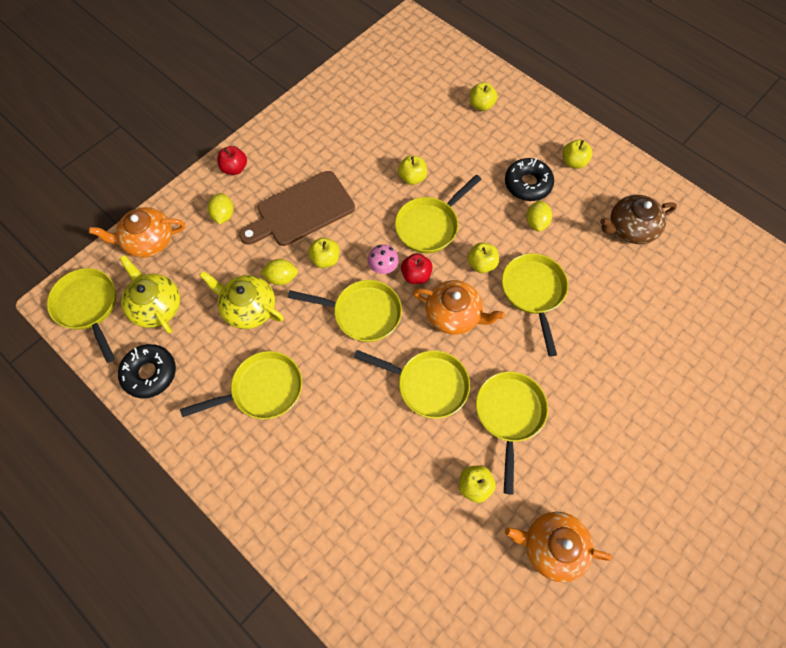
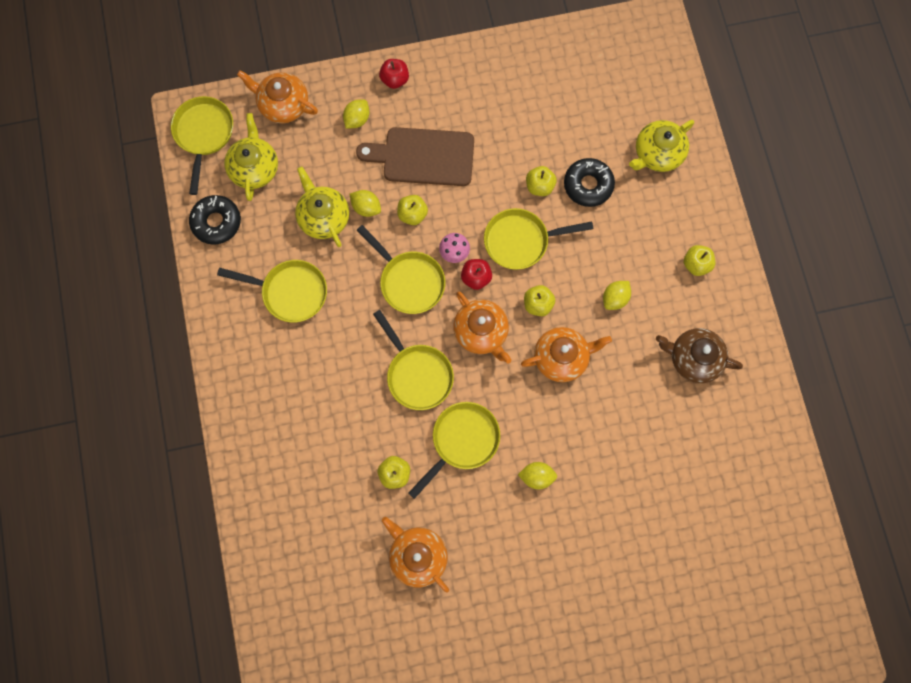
camera: 35 degrees right, 10 degrees up
(481, 105) = (657, 153): yellow apple -> yellow teapot
(527, 184) = (636, 258): black donut -> black donut (588, 185)
(533, 292) = (561, 357): yellow pan -> orange teapot
(593, 401) = (536, 476): none -> yellow lemon

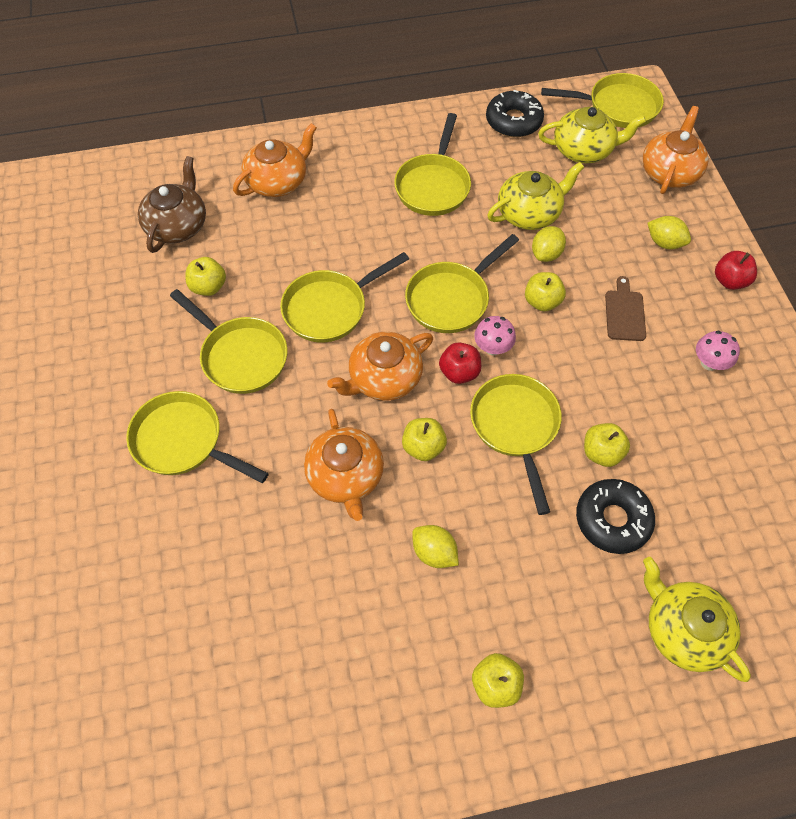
camera: 90 degrees right, 15 degrees down
(417, 555) = (107, 310): orange teapot -> orange teapot (278, 181)
(423, 157) = (624, 313): brown cutting board -> brown cutting board, size x0.49
(467, 106) = (709, 363): none -> pink mushroom
(536, 476) = (183, 441): yellow lemon -> yellow pan
(693, 358) = (337, 670): brown teapot -> brown teapot (178, 225)

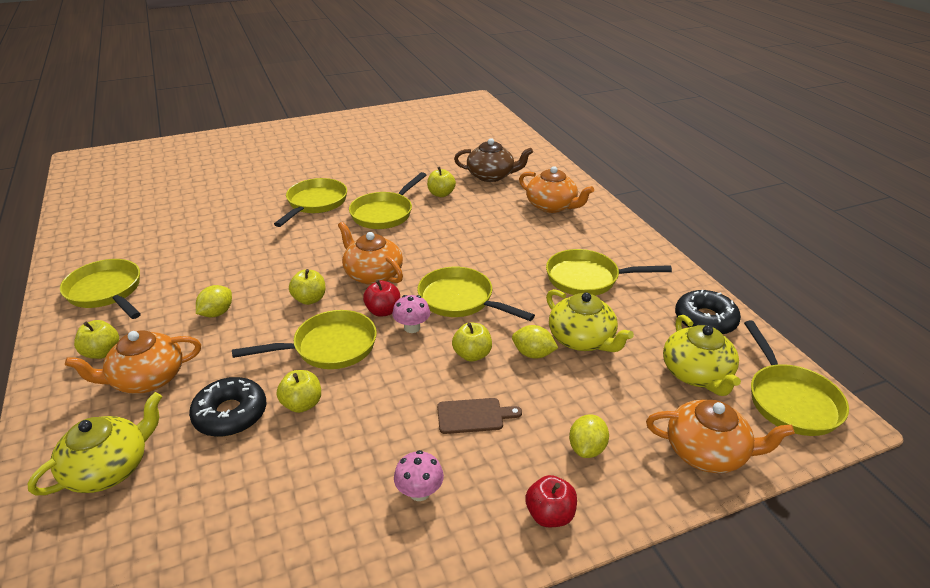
camera: 80 degrees right, 25 degrees down
(330, 308) = (434, 243): yellow pan -> yellow pan (107, 292)
(346, 476) = (285, 267): orange teapot -> orange teapot (147, 379)

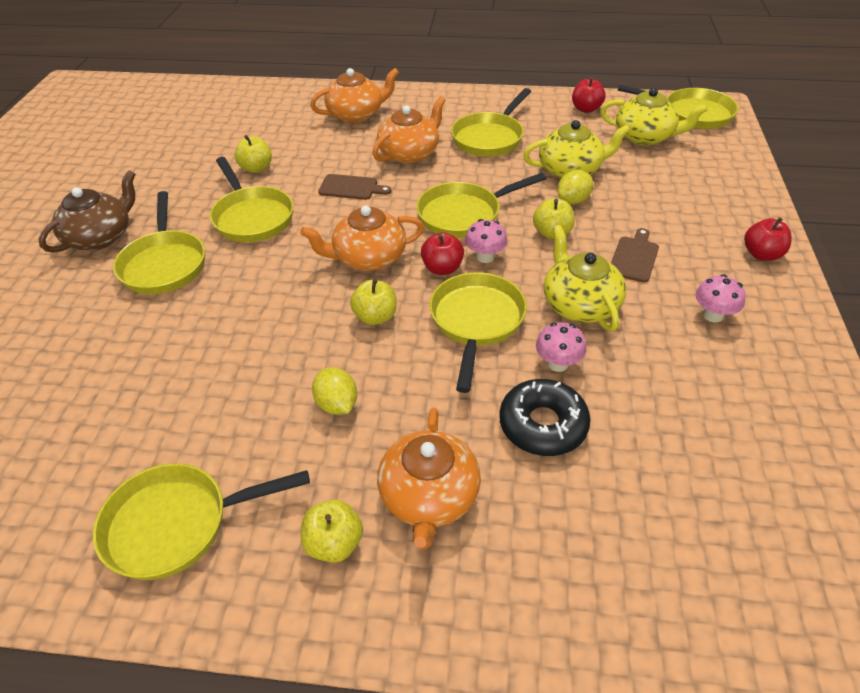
camera: 60 degrees left, 10 degrees up
(109, 468) = (580, 554): yellow teapot -> yellow teapot (579, 304)
(302, 404) = (557, 363): yellow apple -> pink mushroom
(315, 203) = (164, 264): yellow pan -> yellow pan turned 150 degrees counterclockwise
(451, 238) = (351, 188): none -> brown cutting board
(491, 176) = (258, 127): brown teapot -> brown teapot (101, 237)
(587, 448) = (700, 213): yellow lemon -> none
(705, 320) = (586, 109): black donut -> red apple
(707, 452) = (726, 164): orange teapot -> orange teapot (410, 153)

